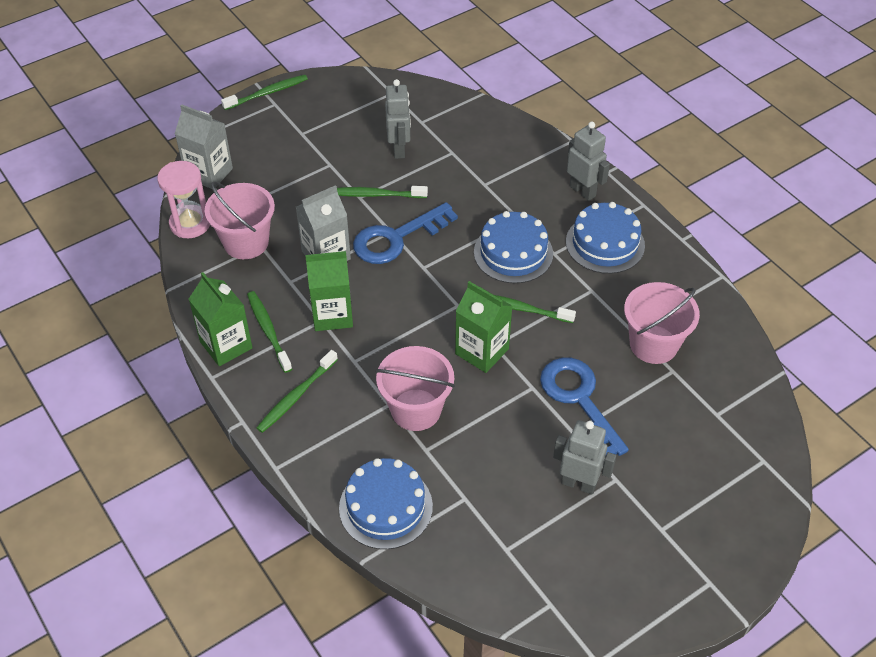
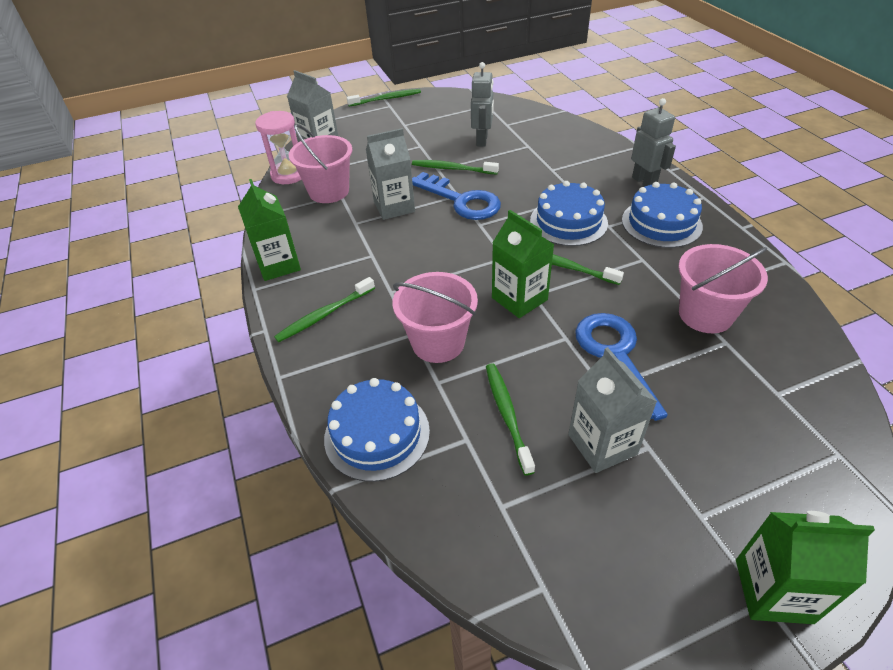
camera: 15 degrees right, 5 degrees down
(268, 330) = (321, 258): green toothbrush -> green toothbrush (507, 414)
(332, 315) = (383, 252): green carton -> green carton (773, 590)
(396, 238) = (461, 200): blue key -> blue key turned 120 degrees counterclockwise
(578, 483) = (602, 444): grey robot -> grey carton

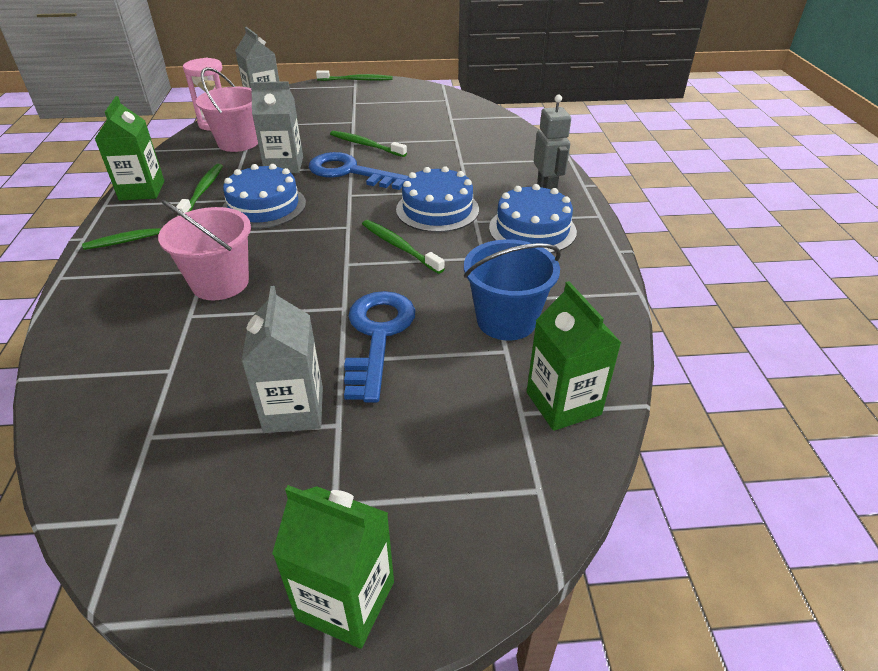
camera: 15 degrees right, 5 degrees down
(377, 434) = (96, 344): blue cake -> blue cake (264, 206)
(461, 200) = (350, 172): blue key -> blue key turned 150 degrees clockwise
(482, 140) = (415, 127): grey robot -> none
(507, 414) = (227, 359): green toothbrush -> green toothbrush (203, 191)
(519, 299) = (329, 264): green carton -> green carton (563, 403)
(705, 314) = (506, 320): pink bucket -> blue bucket

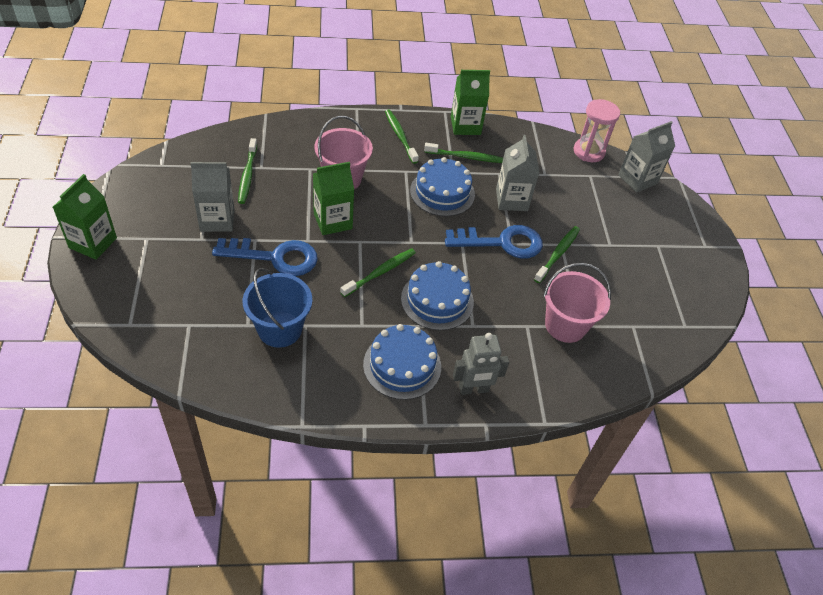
camera: 85 degrees right, 10 degrees up
(238, 142) = (552, 169): pink bucket -> pink bucket (565, 325)
(350, 172) = (502, 243): blue key -> blue key turned 60 degrees clockwise
(357, 80) = (722, 248): green toothbrush -> green toothbrush (247, 175)
(563, 403) = (191, 348): green carton -> green carton (333, 221)

